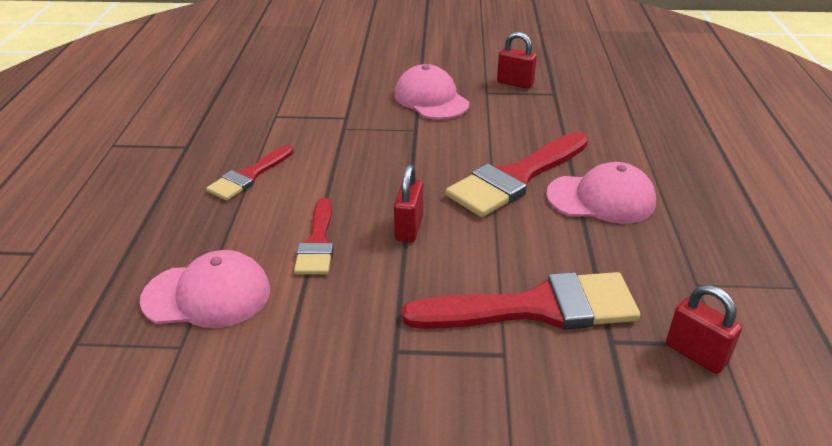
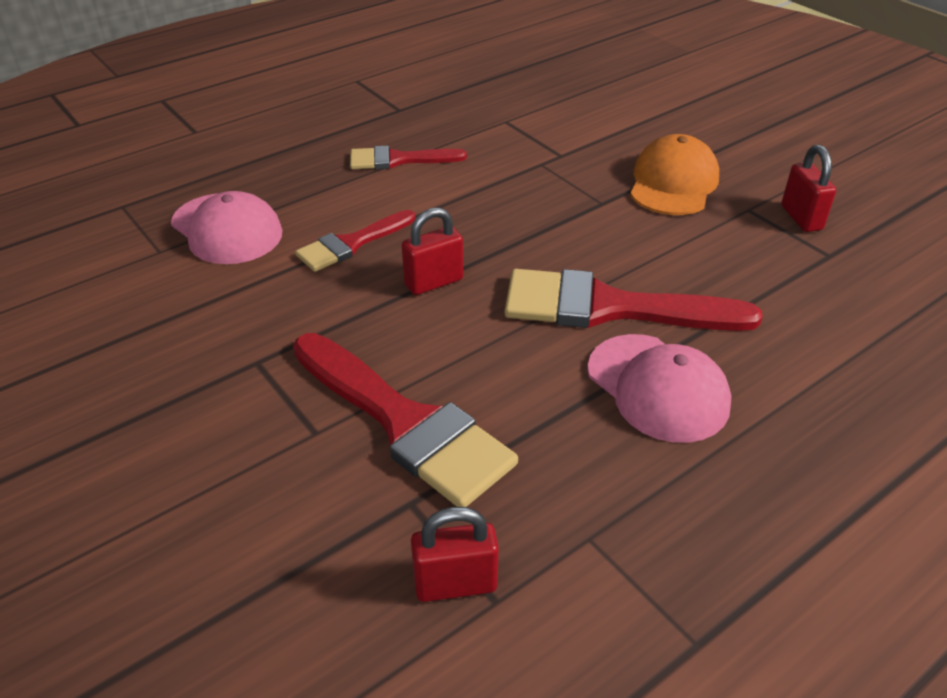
camera: 50 degrees right, 5 degrees up
(431, 99) = (673, 183): pink cap -> orange cap
(695, 354) = (455, 584): red padlock -> red padlock turned 75 degrees clockwise

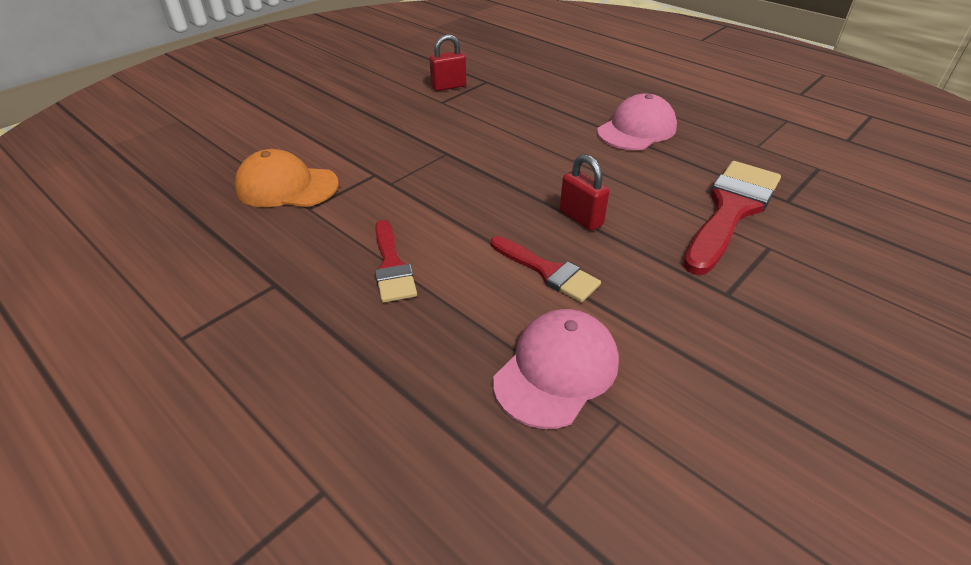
camera: 100 degrees left, 0 degrees up
(455, 584) = (822, 179): red padlock -> none
(610, 307) = (572, 145): red brush -> none
(673, 183) = (413, 126): orange cap -> orange cap (286, 186)

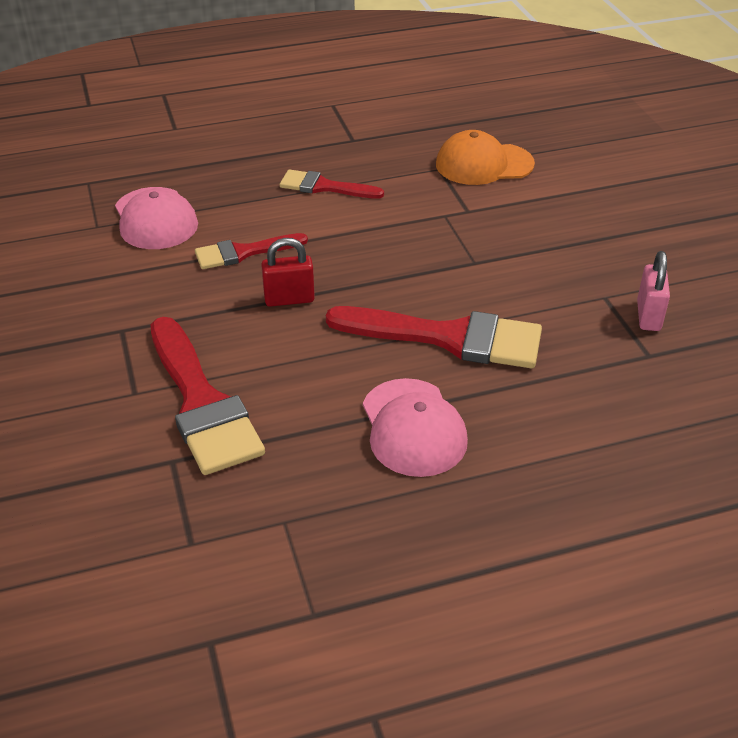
camera: 120 degrees right, 0 degrees up
(286, 186) = (484, 164): orange cap -> orange cap turned 135 degrees counterclockwise
(448, 86) = (648, 316): red padlock -> pink padlock
(543, 140) = (449, 338): none -> red brush

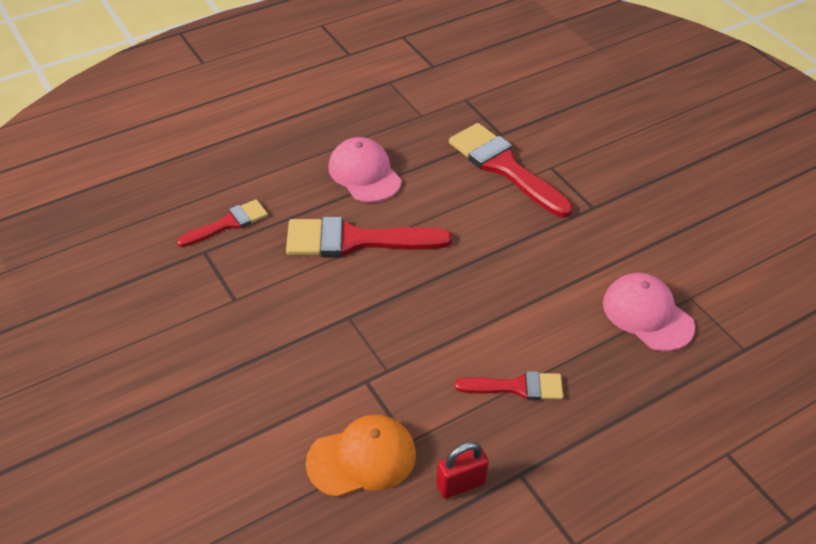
camera: 165 degrees right, 5 degrees up
(243, 252) = (548, 291): red brush -> red brush (228, 223)
(289, 299) = (487, 252): red padlock -> red padlock (460, 484)
(648, 316) = (200, 286): pink padlock -> none

